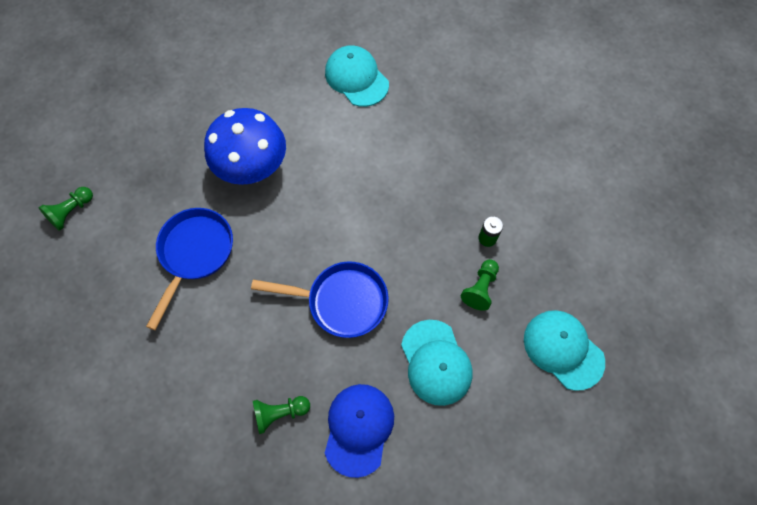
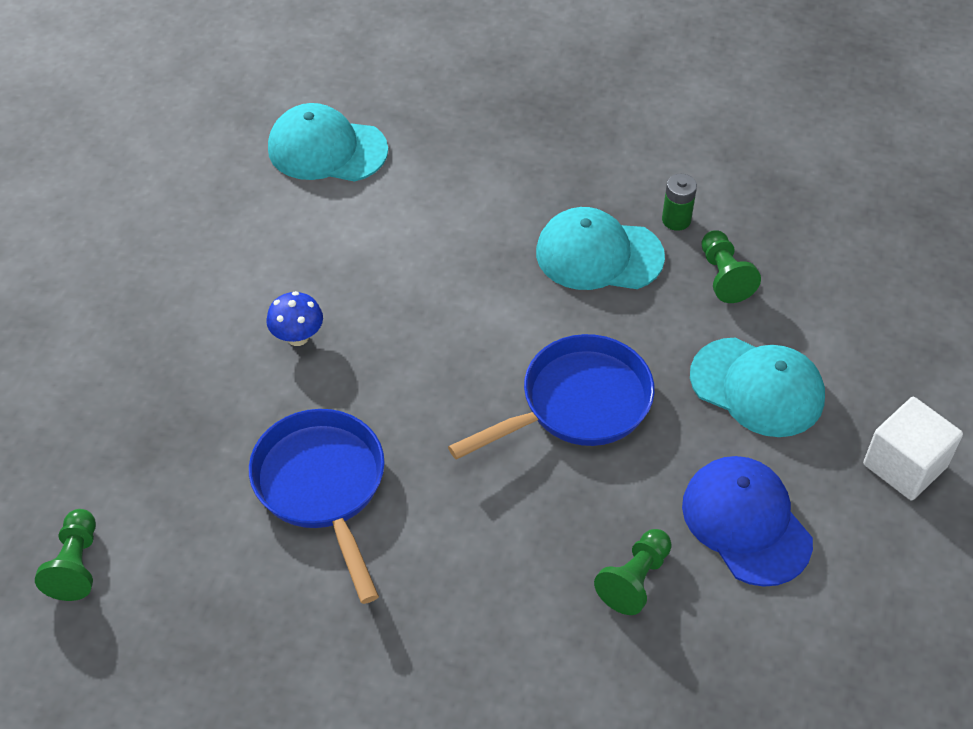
camera: 40 degrees left, 15 degrees down
(253, 169) = (297, 337): blue mushroom -> blue mushroom, size x0.42
(467, 466) = (905, 465): none -> white cube
(563, 349) = (877, 275): turquoise cap -> turquoise cap (599, 255)

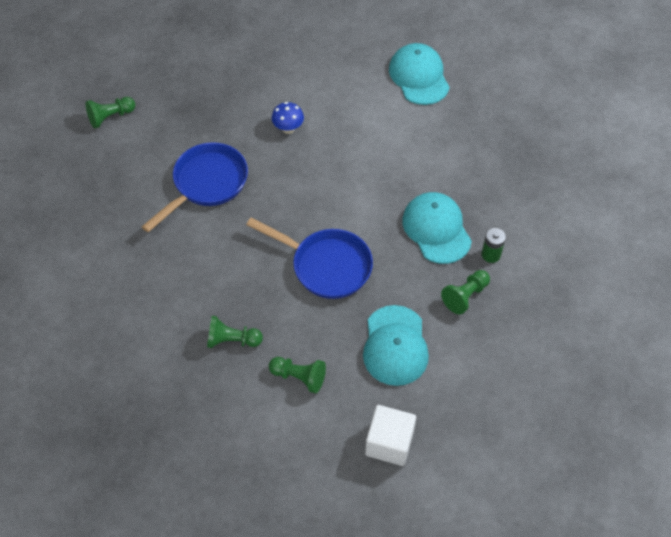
camera: 60 degrees right, 5 degrees up
(746, 522) = (299, 377): blue cap -> green pawn

